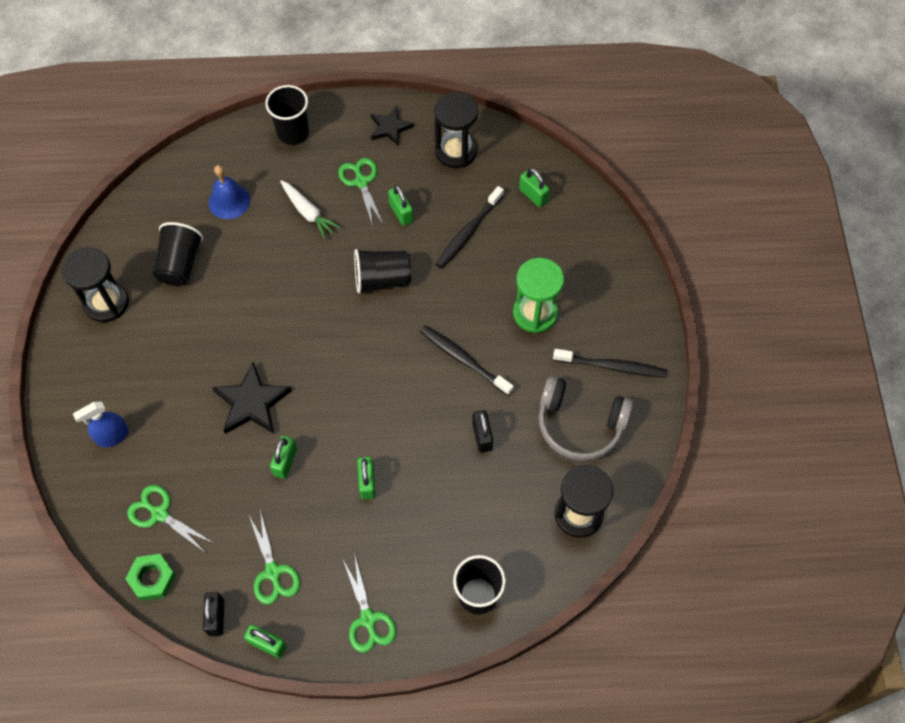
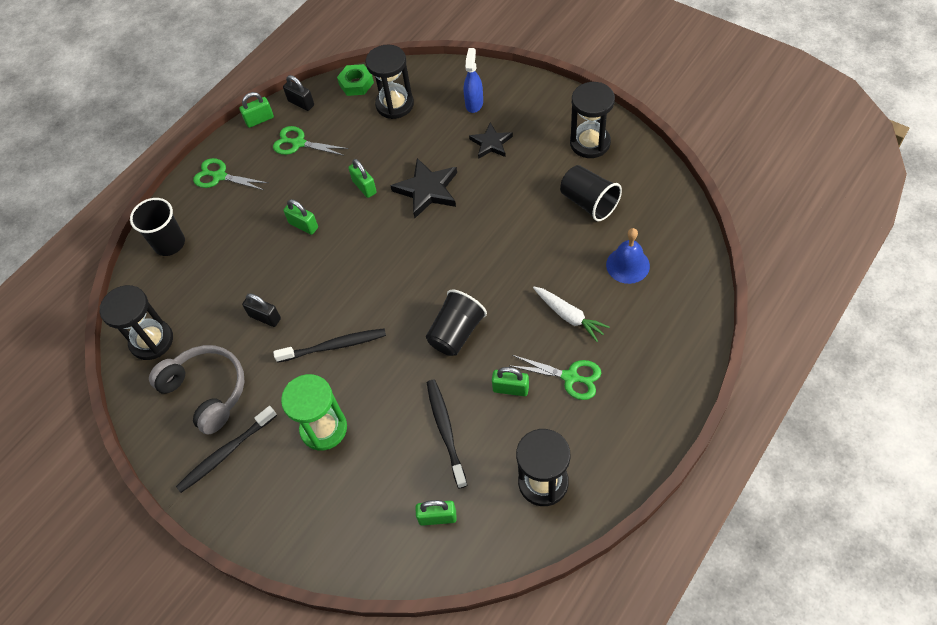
camera: 135 degrees right, 5 degrees down
(160, 514) = (395, 104): green scissors -> black hourglass
(293, 133) = (671, 354): black cup -> none
(308, 213) = (569, 316): white carrot -> white carrot turned 135 degrees counterclockwise
(390, 128) = (616, 441): black star -> black star (491, 143)
(580, 425) = (207, 391): grey headphones -> grey headphones turned 75 degrees clockwise

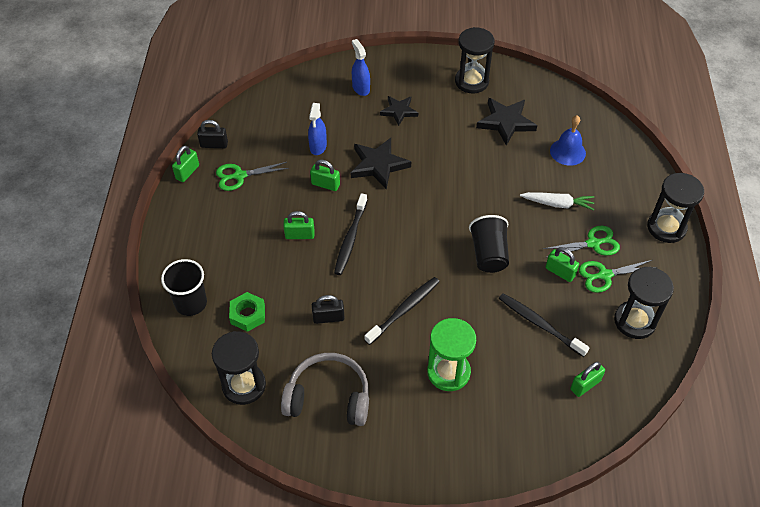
camera: 40 degrees left, 5 degrees down
(219, 176) = (190, 231): green scissors -> green scissors (604, 275)
(226, 453) = (386, 433): black toothbrush -> black toothbrush (350, 238)
(356, 84) = (250, 111): green nut -> green nut (248, 314)
(387, 146) = (318, 146): none -> blue spray bottle
(395, 104) = (297, 114): black hourglass -> black hourglass (666, 227)
(510, 389) = (560, 272): green padlock -> green padlock turned 60 degrees clockwise
(589, 203) = (506, 122): black cup -> black star

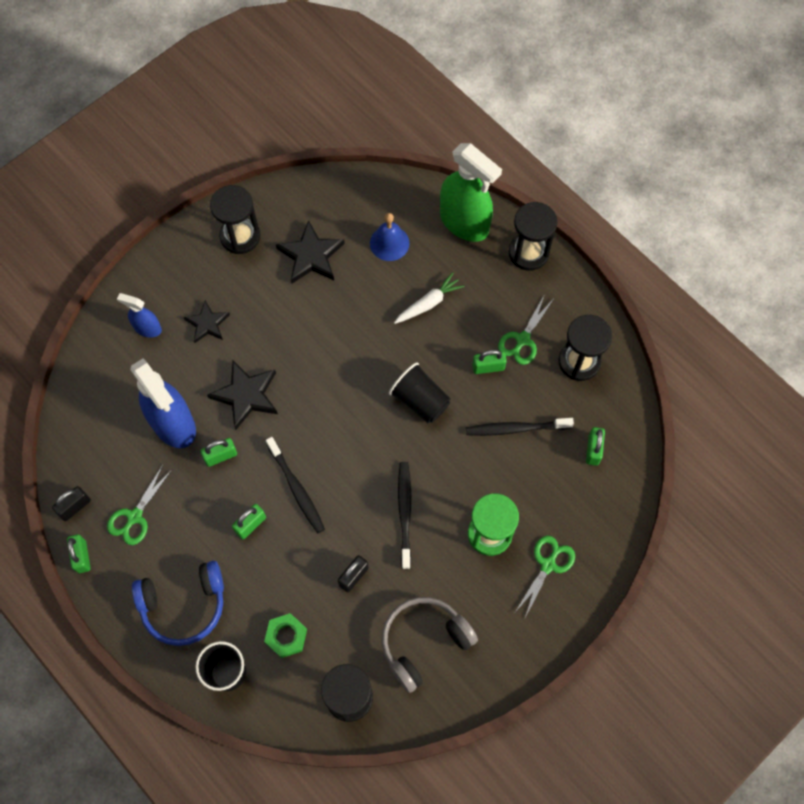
camera: 45 degrees left, 15 degrees up
(210, 245) = (184, 605): none -> blue headphones
(318, 146) = (173, 424): blue spray bottle -> blue spray bottle, size x1.96
(593, 243) = (489, 317): green scissors -> green scissors (548, 565)
(635, 177) = (464, 223): none -> green spray bottle

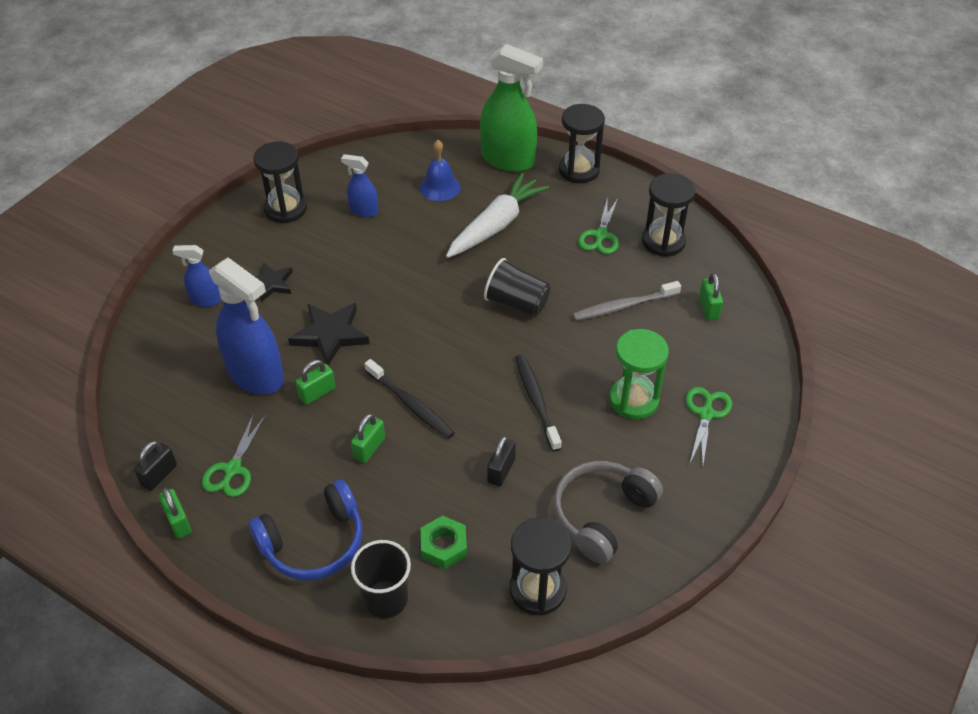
camera: 15 degrees left, 20 degrees down
(311, 256) = (363, 211): black star -> blue spray bottle
(428, 303) = (496, 225): white carrot -> white carrot, size x1.70
(488, 367) = (575, 263): green padlock -> none
(516, 428) = (623, 306): black toothbrush -> grey toothbrush

